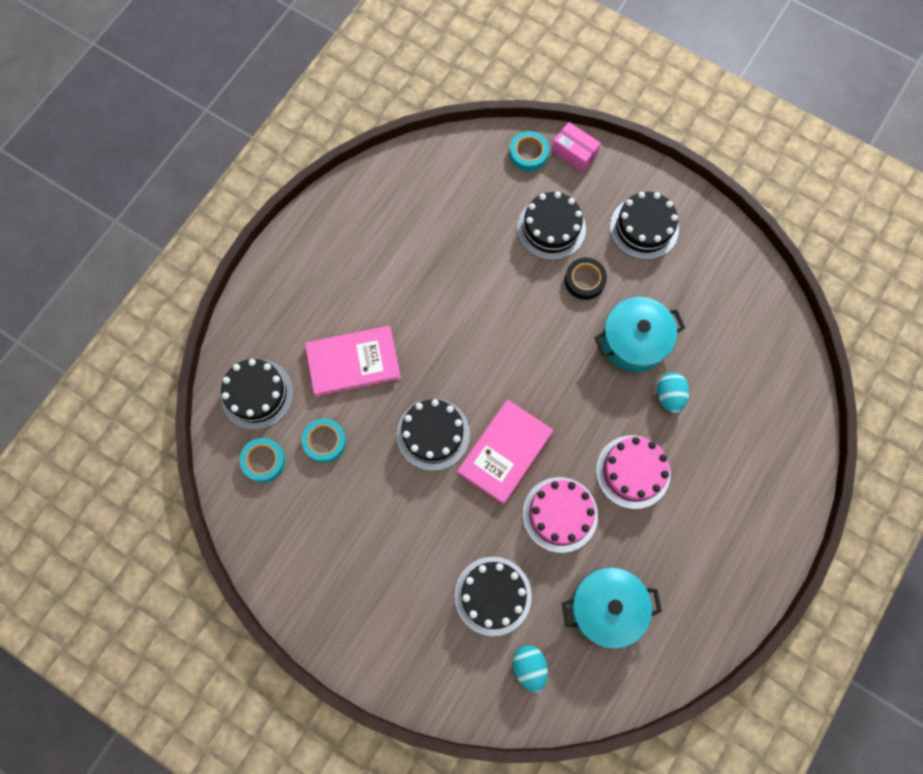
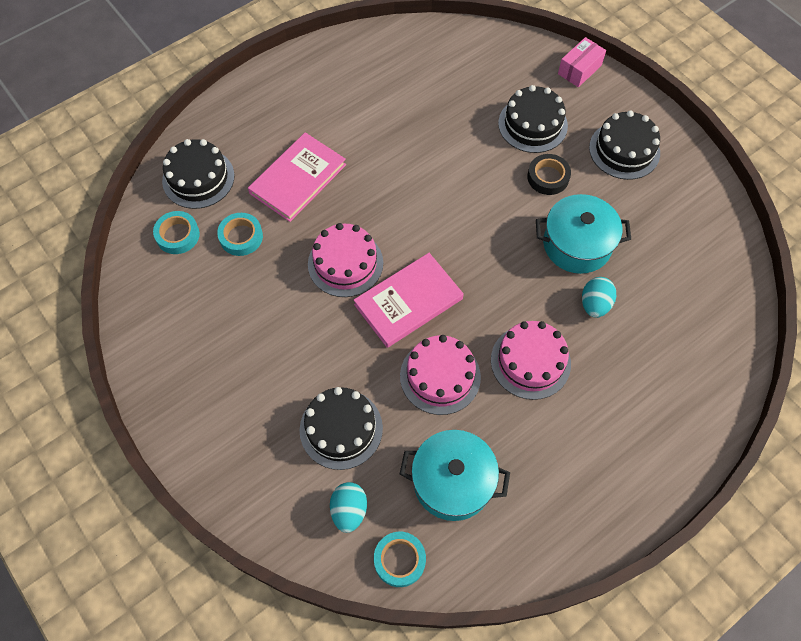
camera: 20 degrees right, 10 degrees down
(353, 362) = (298, 179): pink book -> pink book turned 60 degrees counterclockwise
(433, 434) = (345, 263): black cake -> pink cake
(528, 154) = (535, 58): turquoise tape -> turquoise tape (399, 560)
(574, 153) = (579, 69): pink box -> pink box turned 75 degrees clockwise

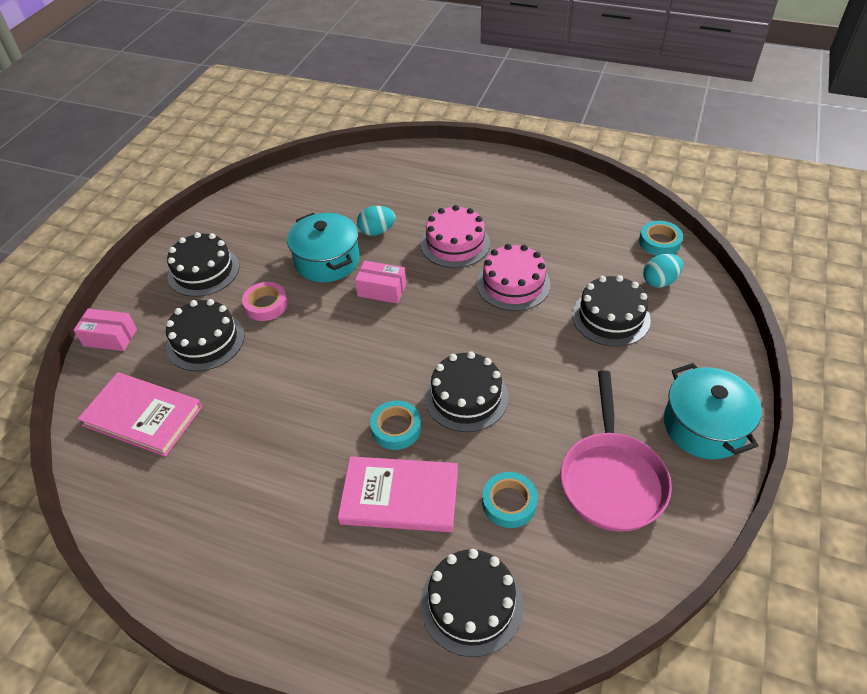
camera: 120 degrees left, 15 degrees down
(178, 235) = (558, 568): turquoise tape -> turquoise tape (396, 428)
(204, 310) = (611, 479): none -> pink pan
(345, 263) = (466, 397): pink cake -> black cake
(408, 302) = (466, 334): pink book -> pink book (142, 416)
(452, 481) = (582, 242): turquoise pot -> turquoise pot (704, 426)
(507, 267) = (382, 290): none -> pink box
(548, 177) = (266, 305): black tape -> pink tape

